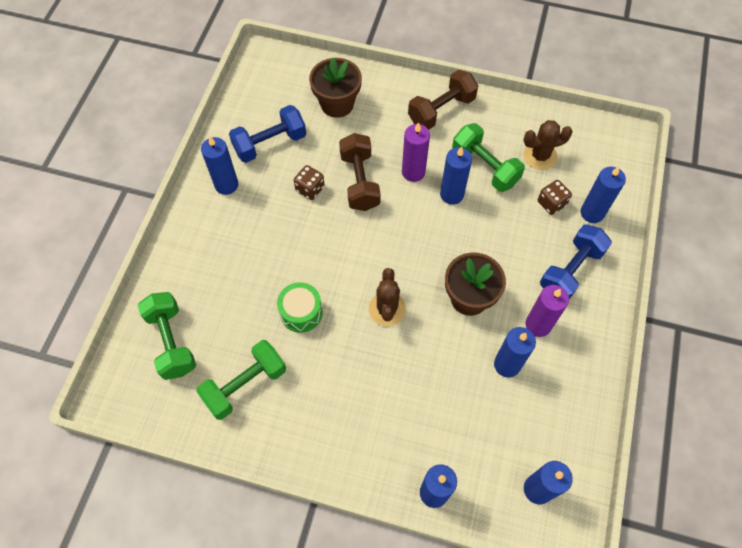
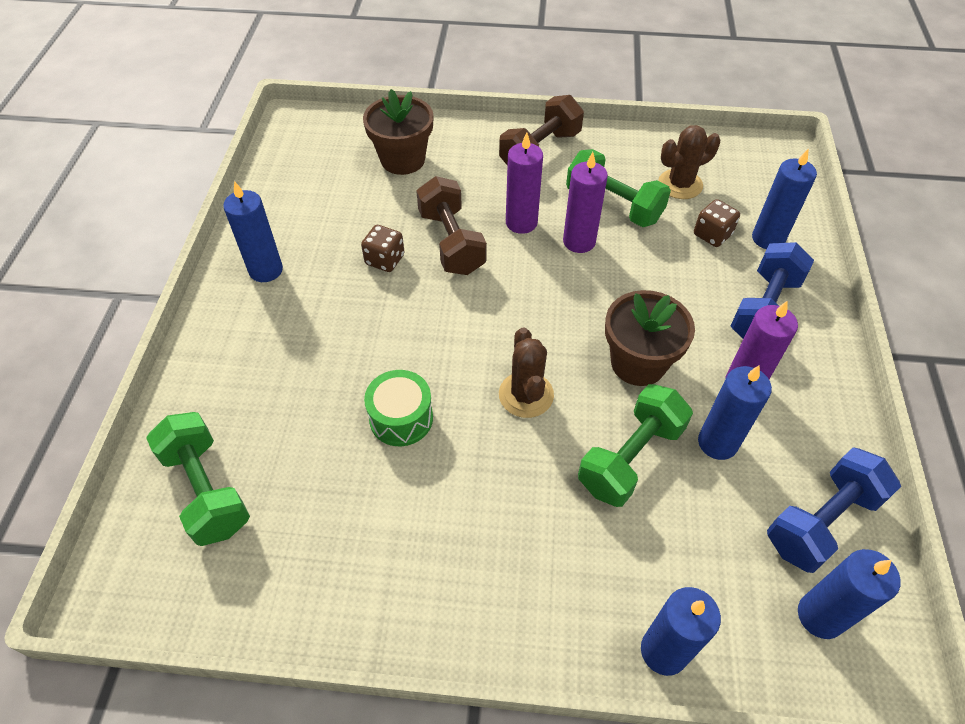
camera: 10 degrees left, 10 degrees down
(245, 385) = (332, 535): green dumbbell -> green dumbbell (630, 457)
(270, 143) = (320, 214): blue dumbbell -> blue dumbbell (821, 521)
(451, 194) = (579, 241): blue candle -> purple candle

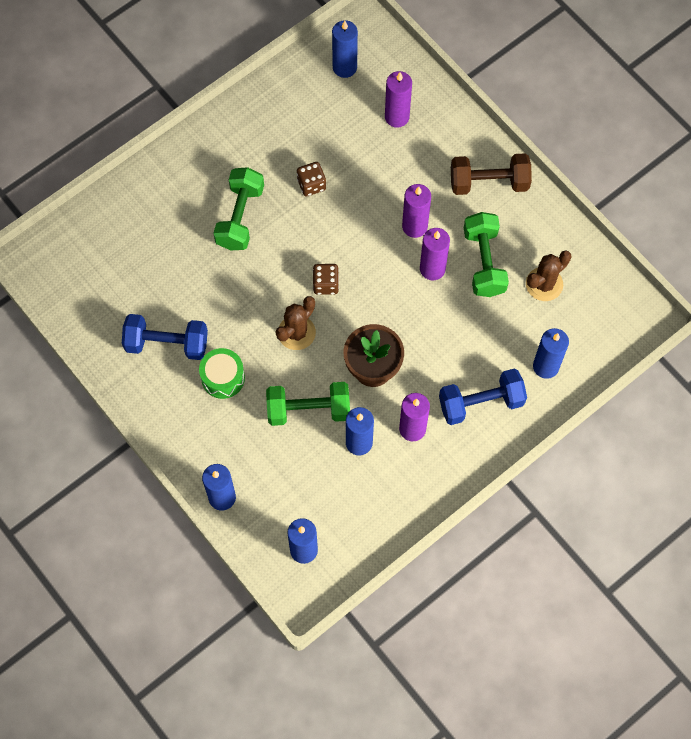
camera: 45 degrees right, 15 degrees up
(207, 490) = (106, 247): green dumbbell -> green dumbbell (240, 217)
(266, 270) = (242, 136): blue candle -> blue candle (344, 67)
(401, 418) = (224, 289): green drum -> green drum (223, 378)
(403, 160) = (397, 117): brown flower pot -> purple candle
(451, 242) = (360, 205): brown dumbbell -> none
(680, 184) = (544, 284): brown cactus -> brown cactus turned 60 degrees counterclockwise
(712, 235) = (516, 334): brown dice -> brown dice (326, 284)
(821, 521) = (358, 520): blue dumbbell -> blue dumbbell (167, 344)

